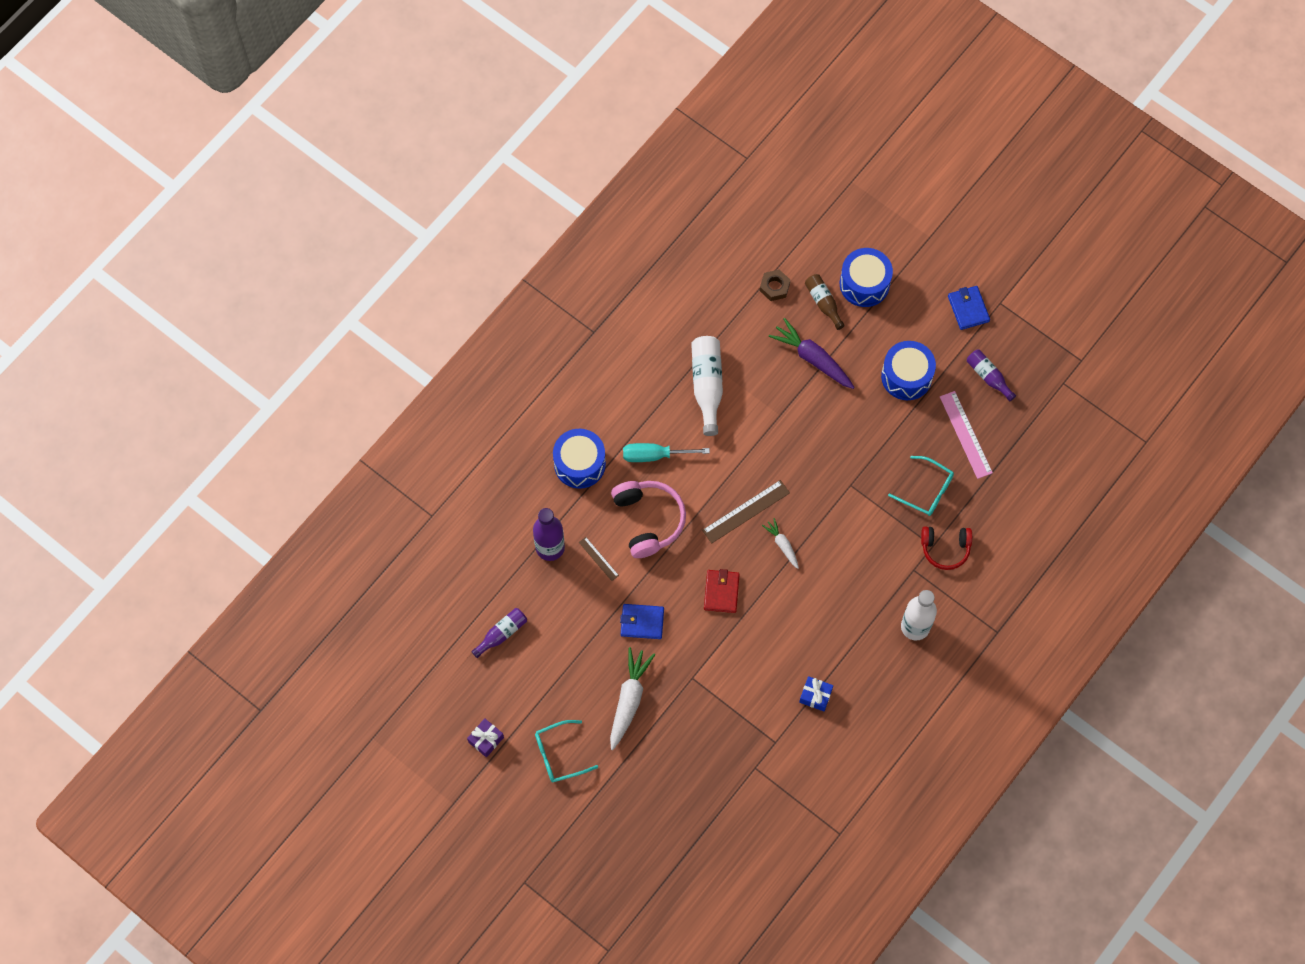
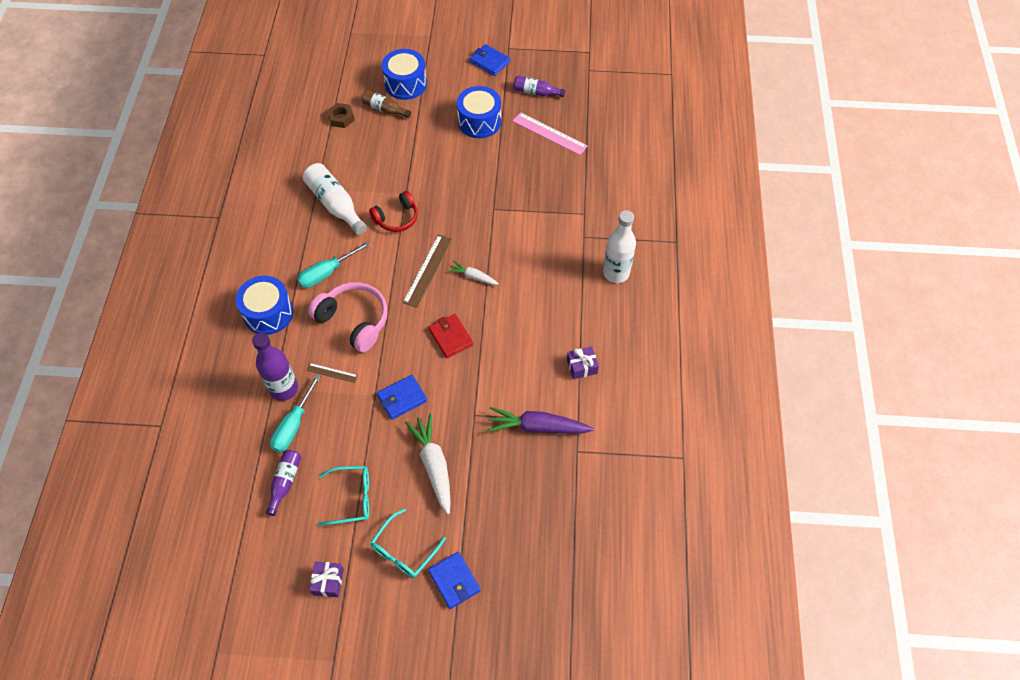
camera: 35 degrees left, 10 degrees down
(538, 587) = (294, 425): none -> turquoise screwdriver
(582, 805) = (454, 581): none -> blue wallet
(812, 358) = (403, 146): purple carrot -> purple carrot (537, 427)
(815, 696) = (582, 366): blue gift -> purple gift
(927, 491) = (551, 182): turquoise glasses -> turquoise glasses (352, 498)
(945, 549) = (594, 210): red headphones -> red headphones (397, 218)

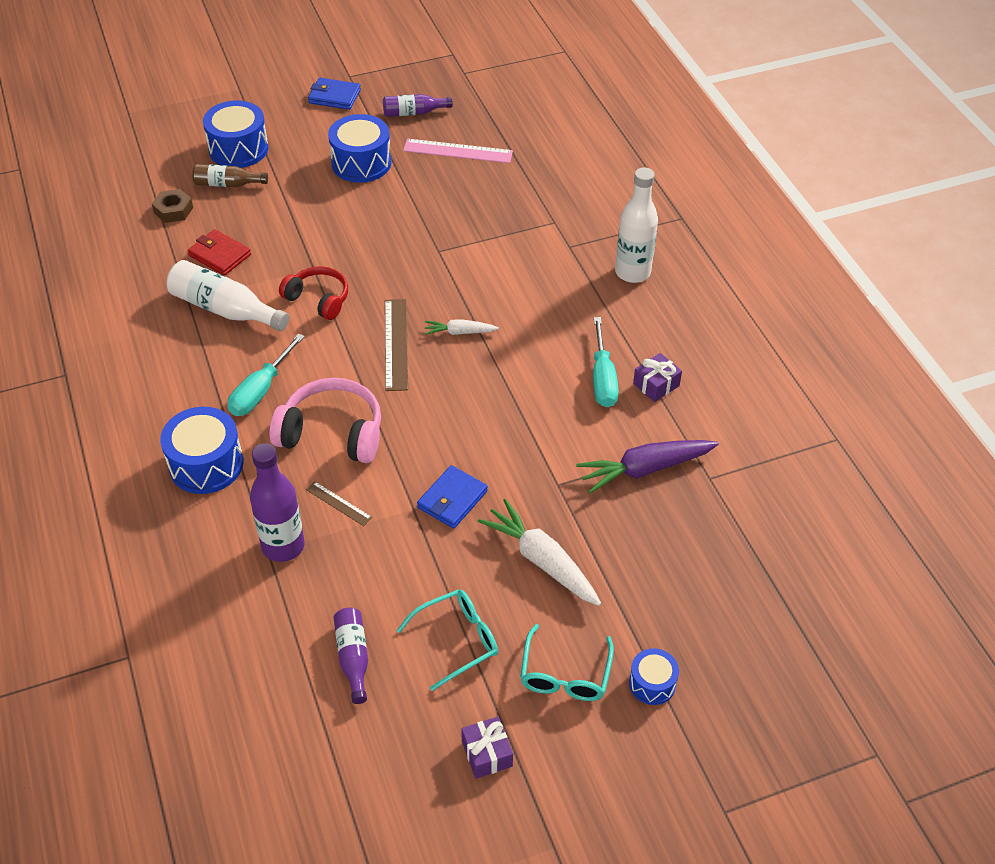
camera: 25 degrees left, 10 degrees down
(294, 425) = (323, 584): turquoise screwdriver -> turquoise screwdriver (602, 378)
(332, 373) = (338, 503): brown ruler -> brown ruler turned 45 degrees clockwise
(397, 218) = (318, 299): red headphones -> red headphones turned 90 degrees counterclockwise
(451, 337) = (472, 408): red wallet -> red wallet (220, 255)
(454, 581) = (652, 683): blue wallet -> blue drum

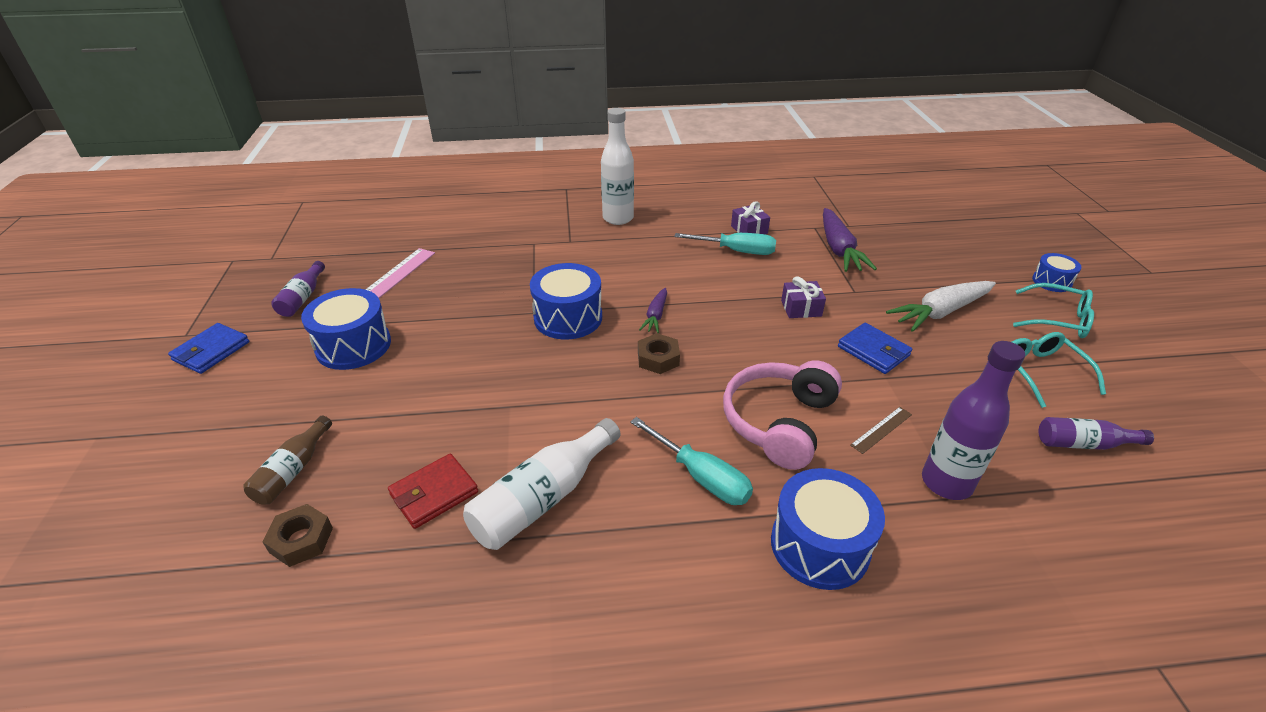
camera: 75 degrees left, 10 degrees down
(238, 149) = (228, 451): blue drum -> blue drum (568, 318)
(318, 299) = (564, 408): red headphones -> none
(396, 344) = (658, 358): brown ruler -> brown nut
(459, 332) = (656, 316): white carrot -> purple carrot
(486, 753) = (1157, 373): purple gift -> purple gift (801, 308)

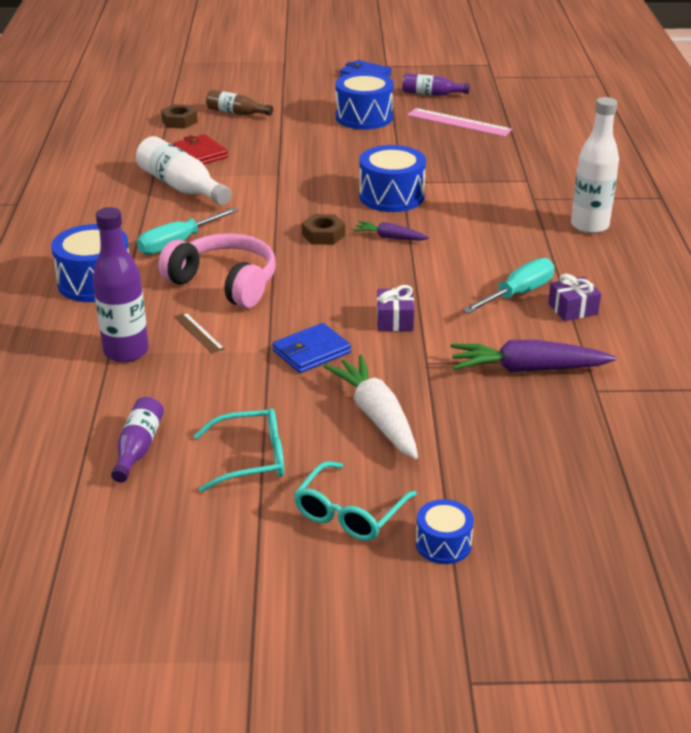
camera: 95 degrees right, 5 degrees down
(736, 251) = (517, 294): turquoise screwdriver -> turquoise screwdriver turned 150 degrees counterclockwise

